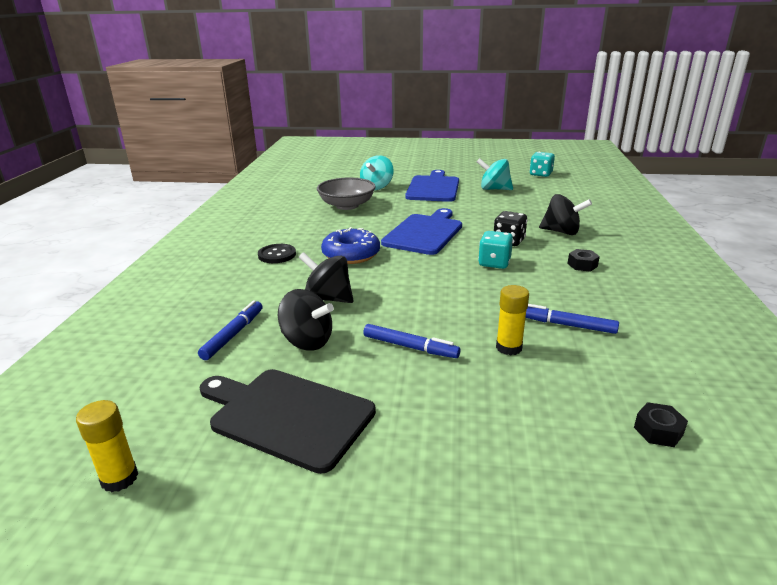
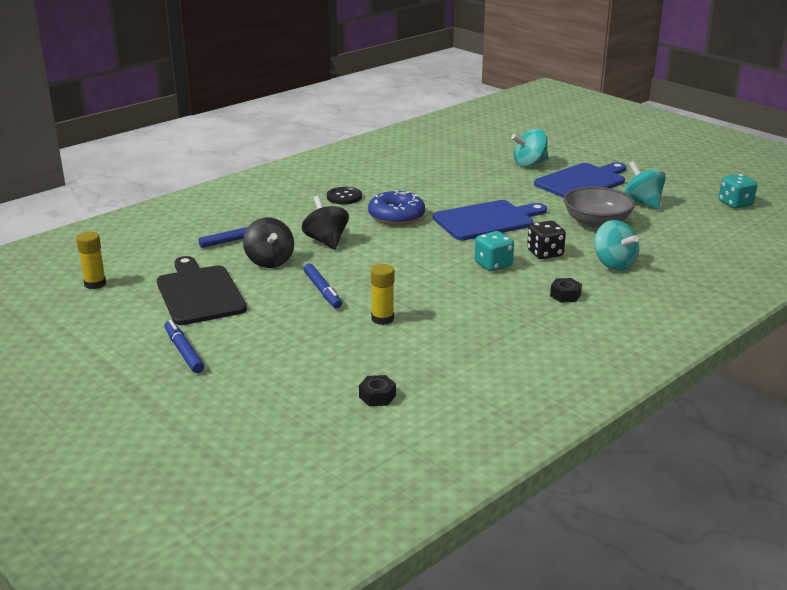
camera: 40 degrees right, 0 degrees up
(347, 205) = (469, 173): grey bowl -> grey bowl (596, 222)
(561, 232) = (614, 264): black spinning top -> turquoise spinning top
(566, 325) = (452, 325): blue marker -> blue marker (184, 352)

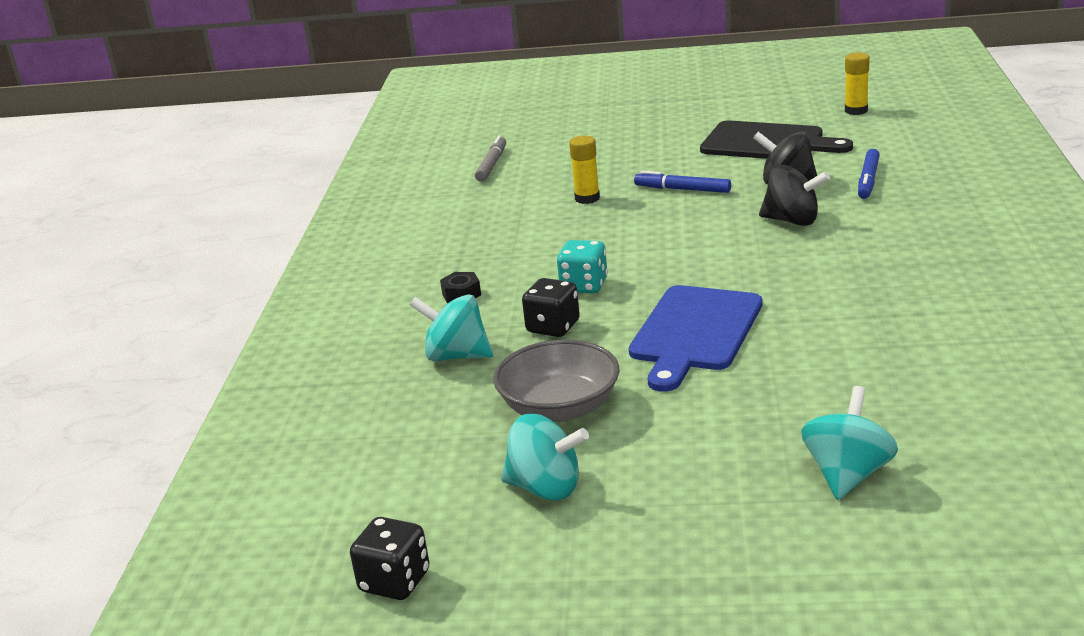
camera: 140 degrees right, 0 degrees up
(184, 352) = (675, 121): blue marker -> none
(344, 197) = (915, 269): black button -> none
(377, 396) = (492, 165): black nut -> grey marker
(396, 216) = (800, 280): blue donut -> none
(582, 182) = (699, 482): blue cutting board -> none
(735, 204) = (395, 581): turquoise dice -> black dice

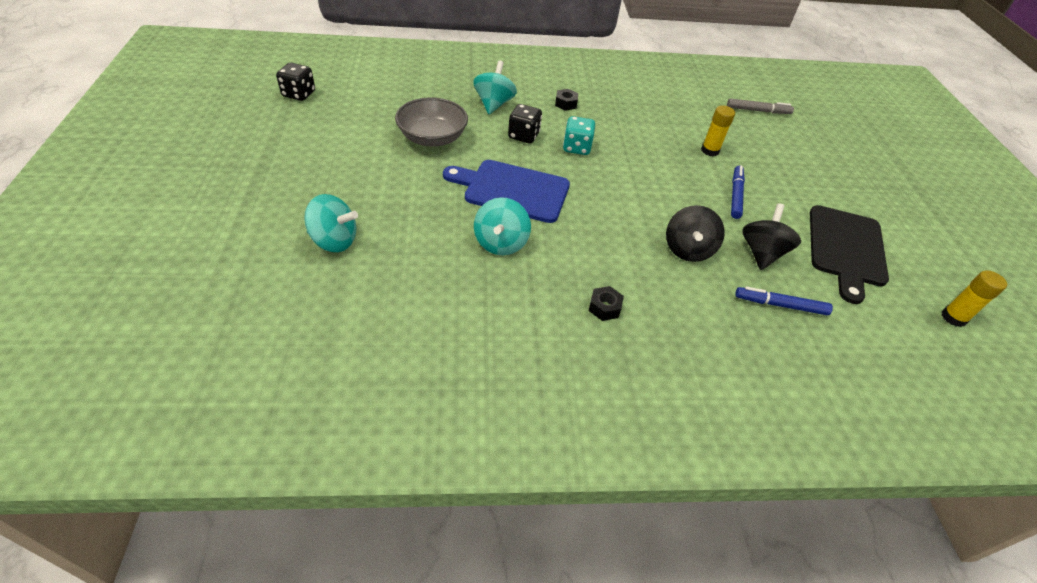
camera: 75 degrees right, 20 degrees up
(546, 488) = (357, 133): turquoise spinning top -> turquoise spinning top (501, 243)
(909, 270) = (604, 307): none -> black nut

